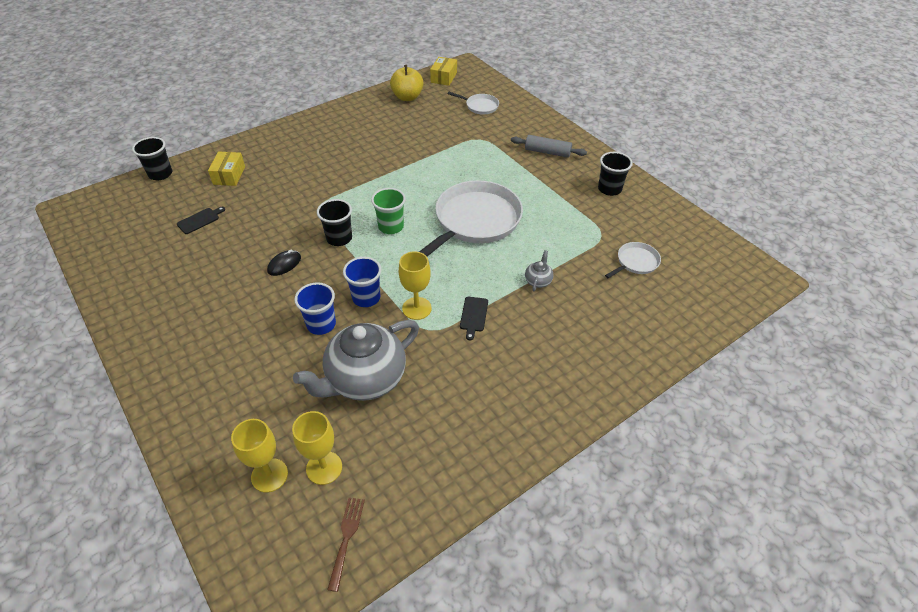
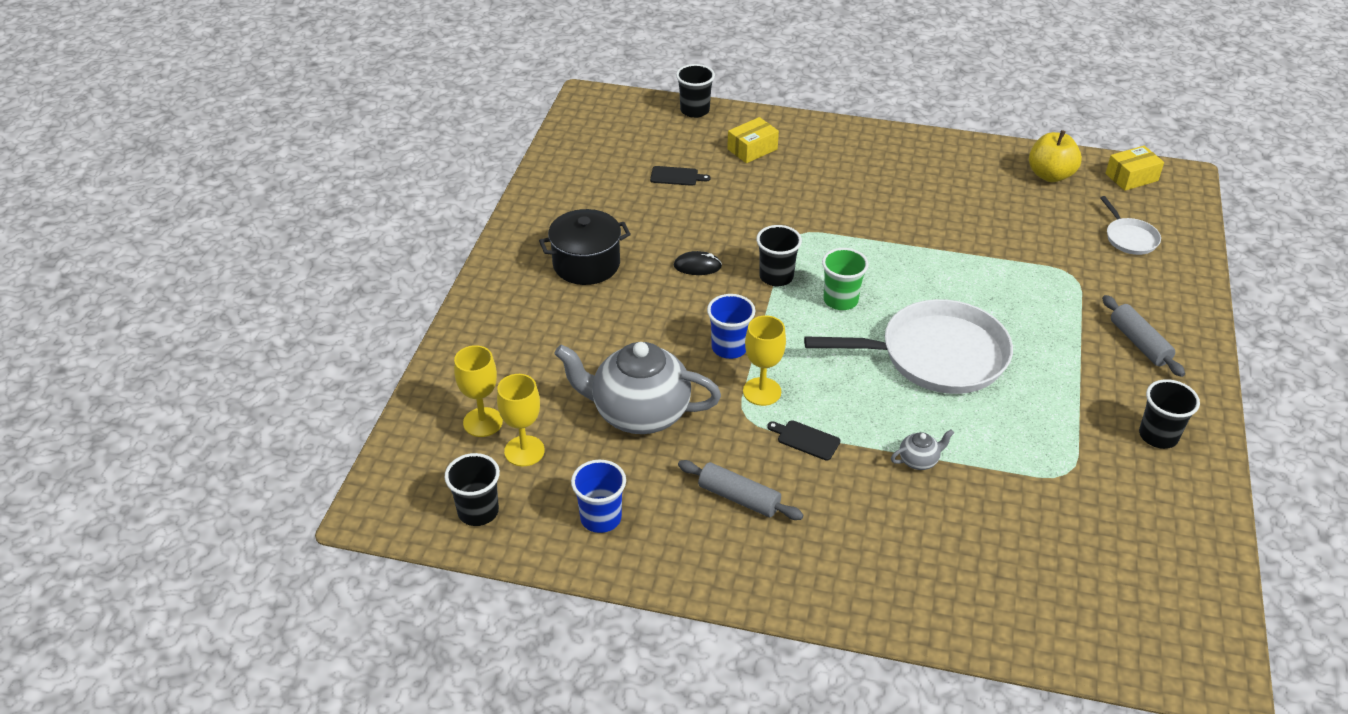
camera: 50 degrees right, 5 degrees down
(208, 314) = (586, 264): none -> black pot
(321, 324) = (662, 341): blue cup -> blue cup (601, 518)
(346, 538) = (478, 511): brown fork -> black cup
(473, 316) = (806, 439): black cutting board -> black cutting board turned 60 degrees clockwise
(484, 379) = (738, 498): none -> grey rolling pin
(635, 262) = (1064, 529): white pan -> none

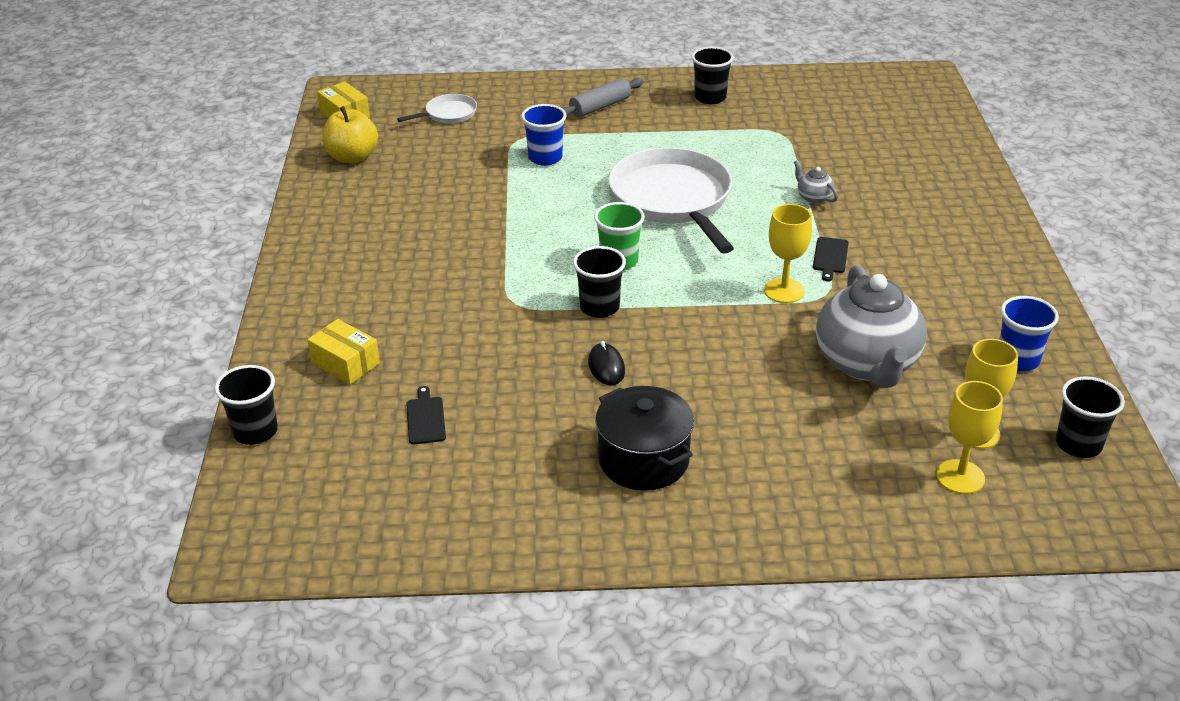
camera: 105 degrees left, 5 degrees down
(729, 348) = (732, 321): blue cup -> blue cup (545, 158)
(738, 498) = (929, 284): grey rolling pin -> none

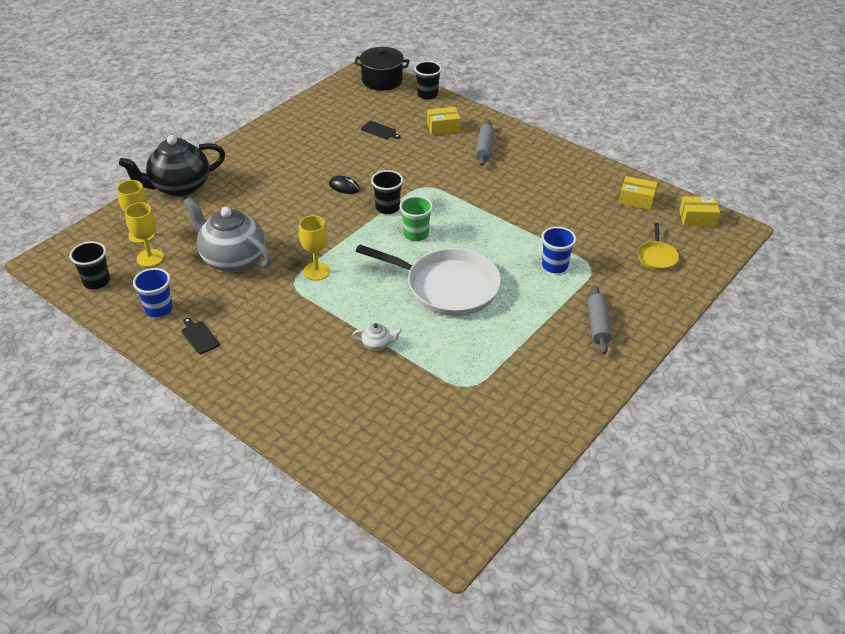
camera: 130 degrees right, 5 degrees up
(352, 157) = (636, 200): yellow apple -> yellow box
(362, 301) = (484, 148): none -> grey rolling pin
(448, 114) = (656, 257): white pan -> yellow pan
(643, 460) = (278, 166): black pot -> black pot (382, 80)
(710, 97) = (554, 386): black cup -> none
(814, 197) = (377, 344): grey teapot -> white teapot
(830, 257) = (317, 307): black cutting board -> black cutting board (199, 336)
(830, 524) = (179, 187): none -> black teapot

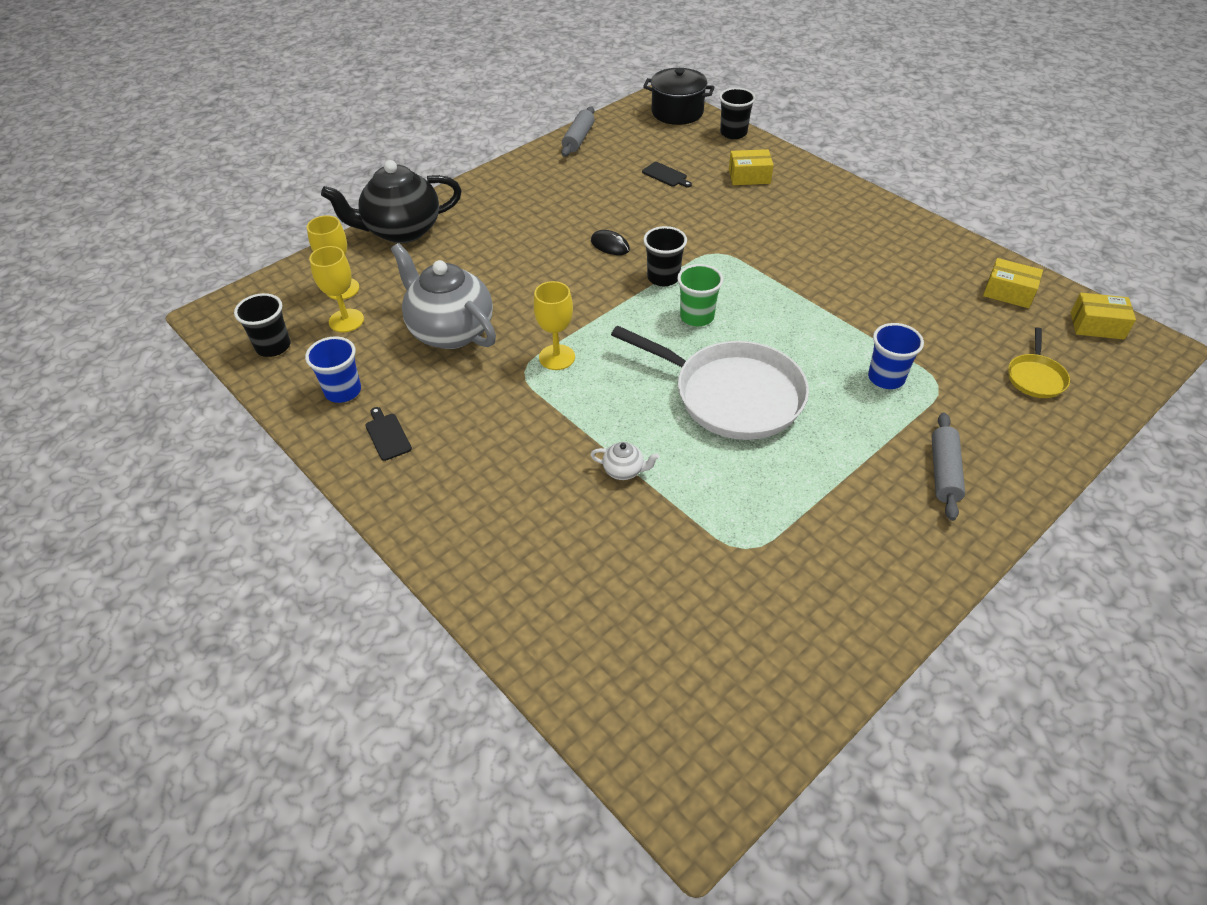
camera: 10 degrees right, 5 degrees up
(484, 148) = (801, 207): grey rolling pin -> grey rolling pin (578, 139)

